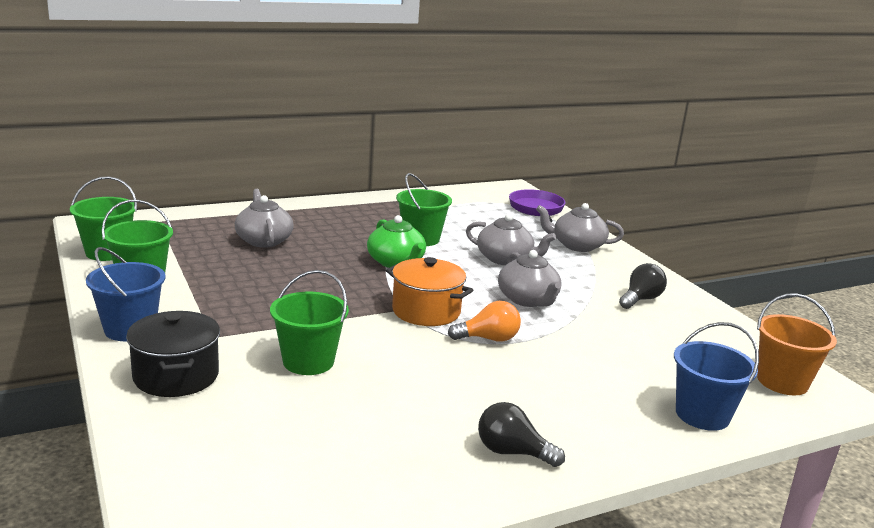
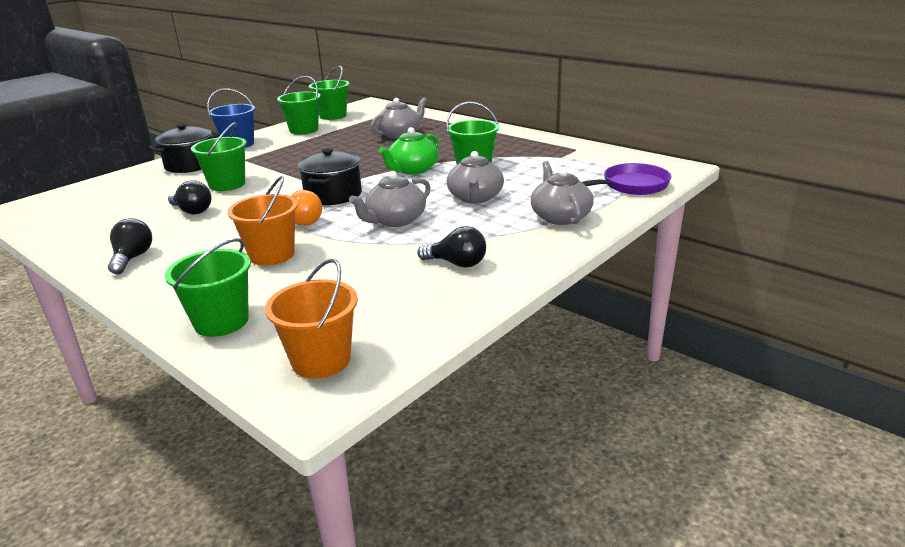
camera: 70 degrees right, 5 degrees up
(385, 396) = (192, 211): none -> black light bulb
(426, 311) = (333, 195): orange pot -> black pot
(566, 369) = (272, 255): none -> orange bucket
(702, 415) = (221, 321): blue bucket -> green bucket

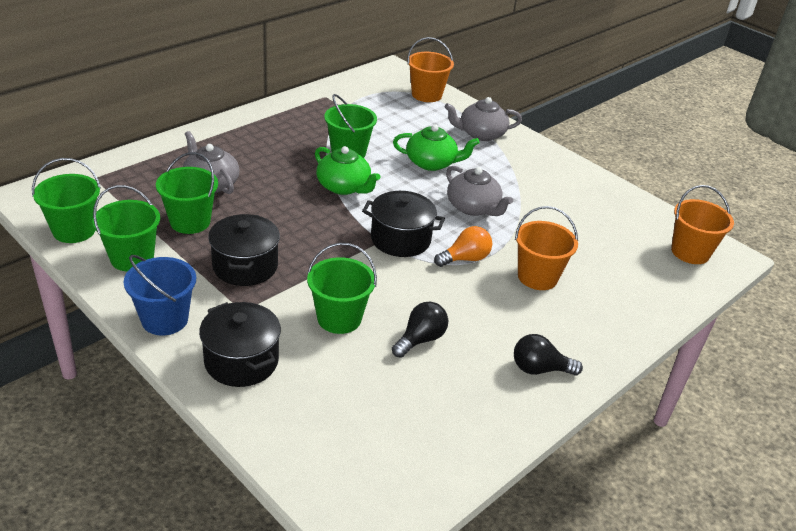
camera: 90 degrees left, 10 degrees up
(221, 321) = (650, 298): green bucket -> green bucket (190, 222)
(294, 154) = (245, 266): none -> black pot
(457, 264) = (558, 187): black light bulb -> none
(475, 198) = (431, 163): grey teapot -> green teapot
(631, 186) = (426, 95): purple pan -> orange bucket

